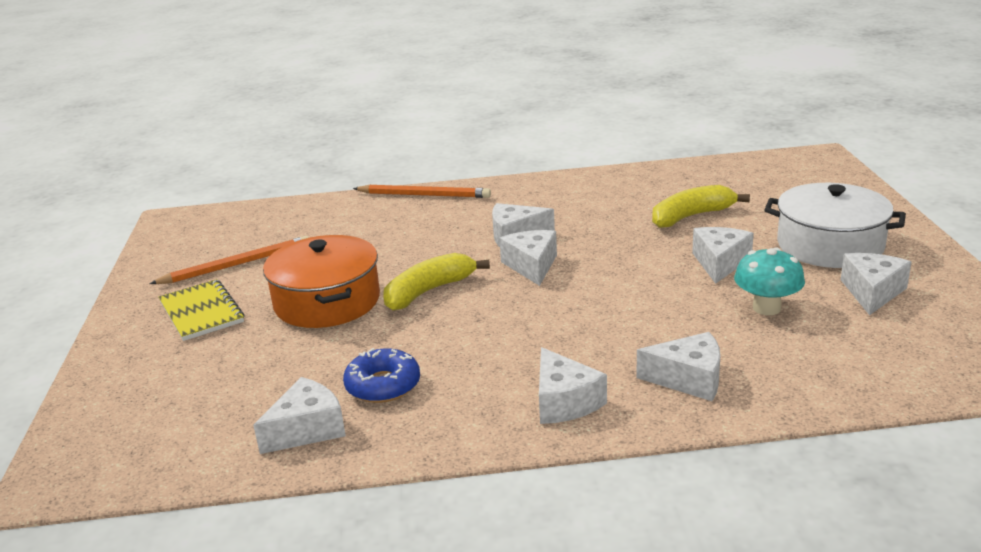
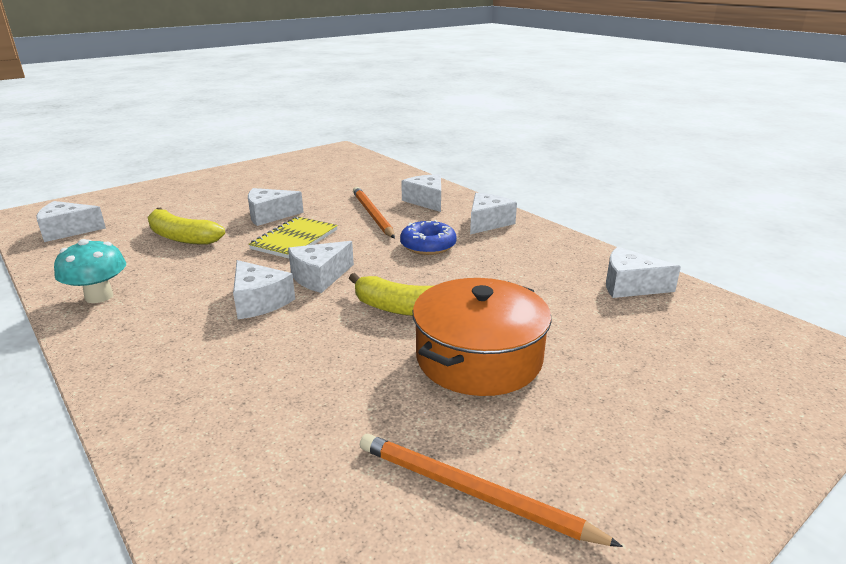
camera: 125 degrees left, 0 degrees up
(201, 312) = (597, 443): yellow notebook -> yellow notebook (295, 239)
(383, 385) = (551, 278): blue donut -> blue donut (428, 245)
(424, 195) = (143, 411): orange pencil -> orange pencil (372, 215)
(766, 308) = (326, 196): turquoise mushroom -> turquoise mushroom (99, 296)
(829, 245) = (223, 192): white pot -> none
(872, 292) = (286, 178): white cheese -> white cheese (68, 231)

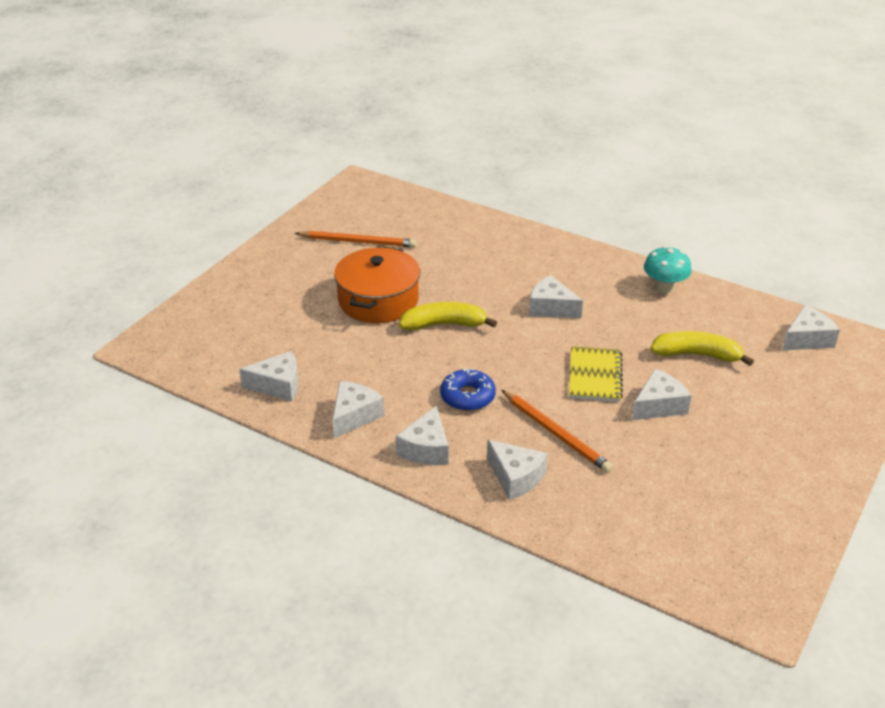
camera: 160 degrees right, 10 degrees up
(319, 277) = (530, 339): white cheese -> white cheese (354, 416)

